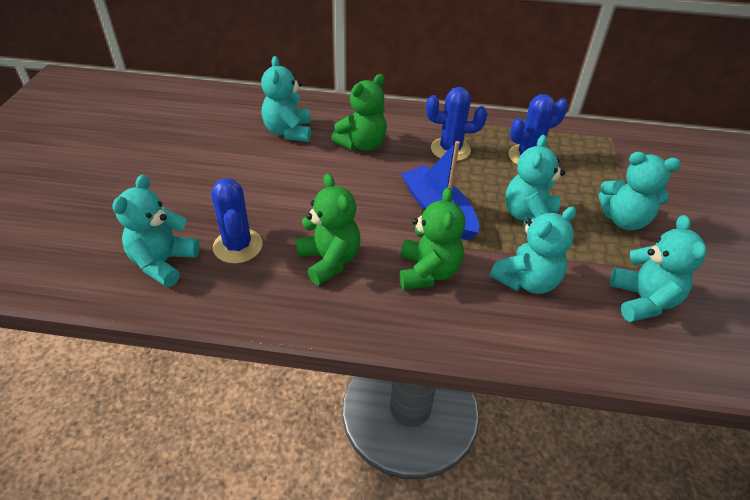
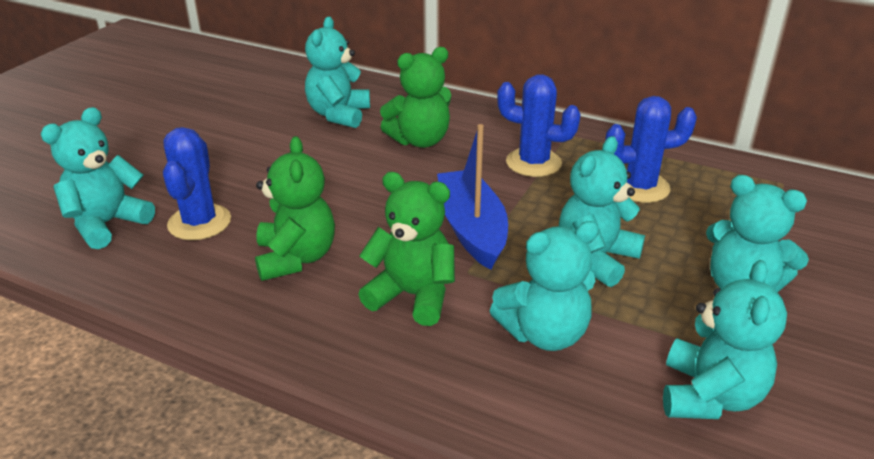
camera: 20 degrees right, 10 degrees down
(428, 272) = (412, 295): green teddy bear -> green teddy bear turned 90 degrees counterclockwise

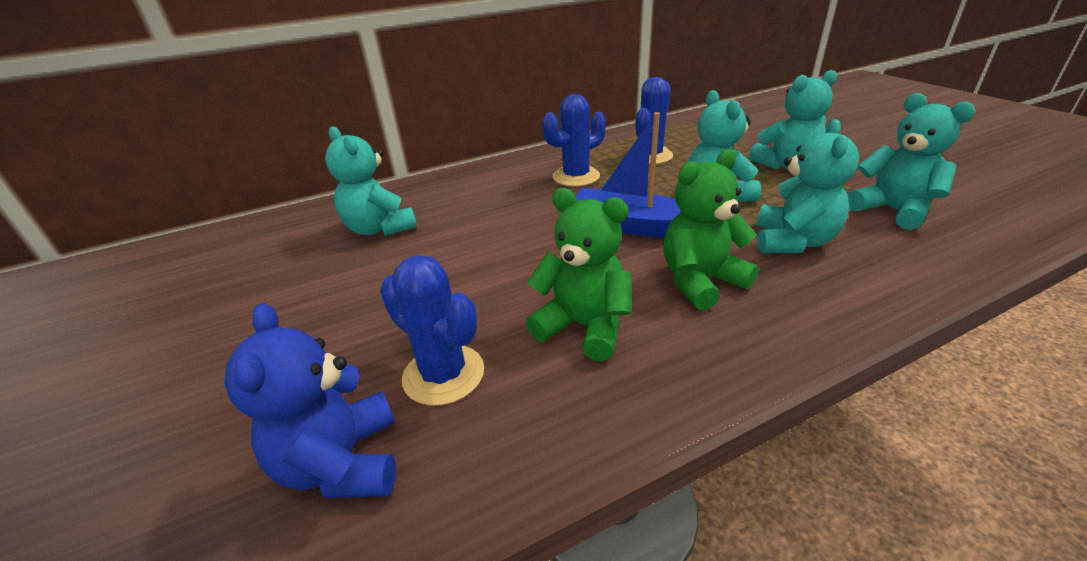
camera: 50 degrees left, 0 degrees up
(107, 224) = (342, 463): turquoise teddy bear -> blue teddy bear
(420, 140) = (481, 206): green teddy bear -> none

